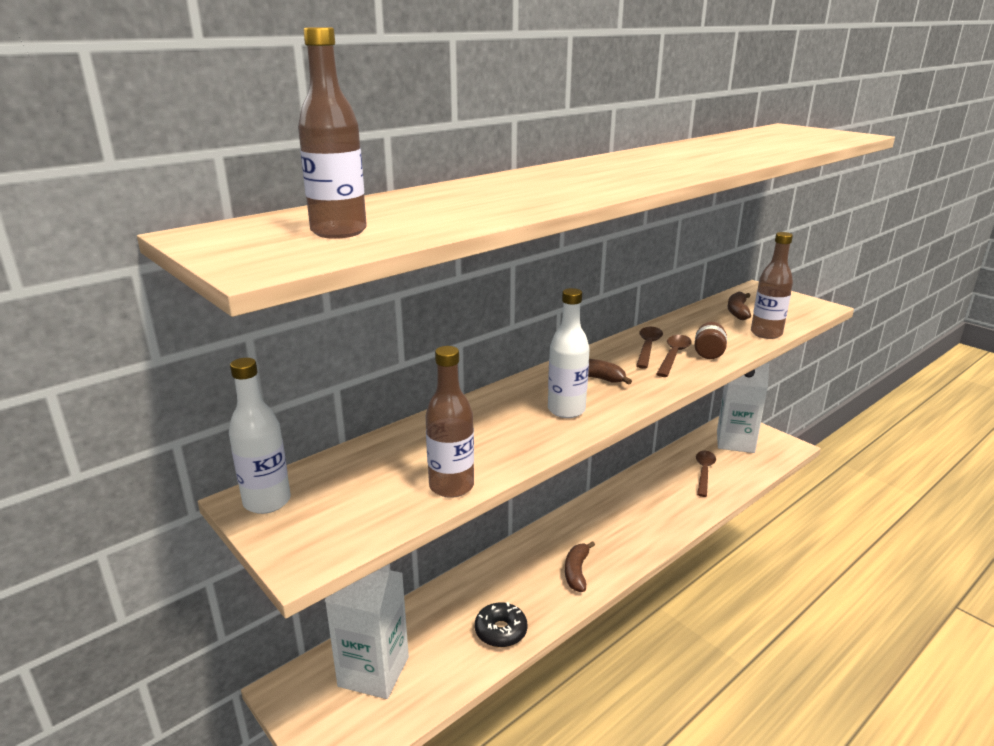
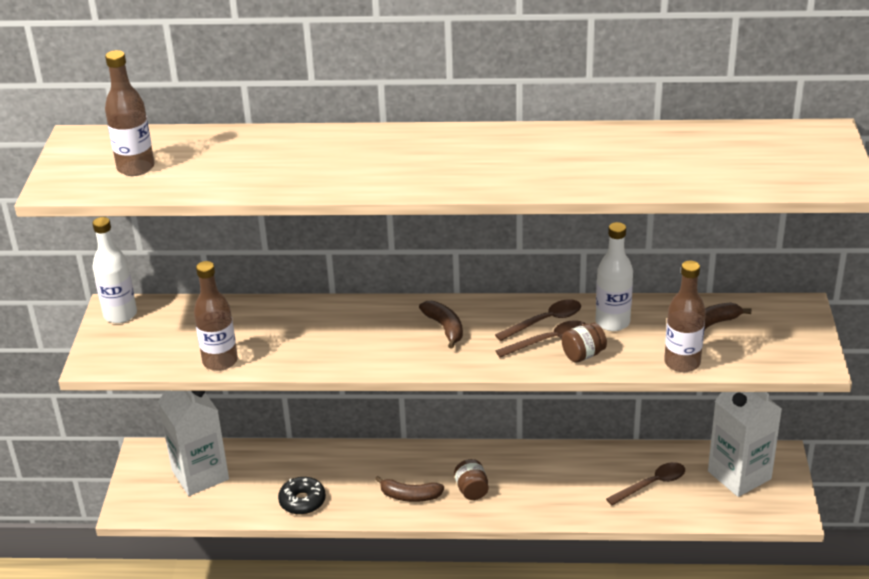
camera: 45 degrees right, 10 degrees up
(566, 410) = (376, 345): white bottle -> white bottle (612, 322)
(576, 572) = (410, 496): brown banana -> brown banana turned 135 degrees counterclockwise
(611, 540) = (472, 490): none -> brown jar

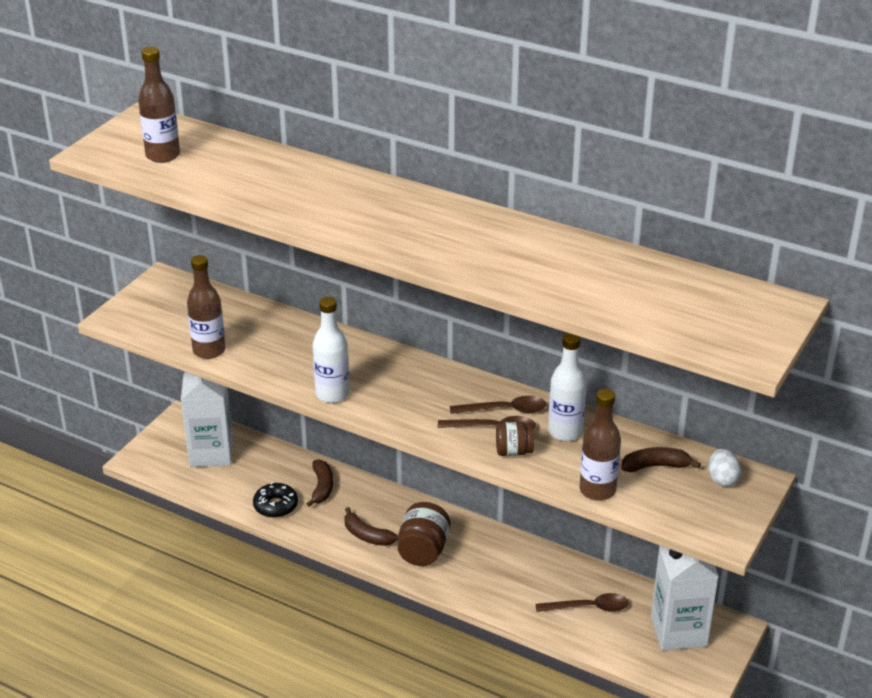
camera: 25 degrees right, 0 degrees up
(120, 314) = (164, 286): white bottle -> white bottle (332, 394)
(445, 328) = (413, 386): brown banana -> brown banana (322, 487)
(472, 490) = (423, 551): brown jar -> brown jar, size x1.58
(774, 317) = (722, 479): none -> white egg

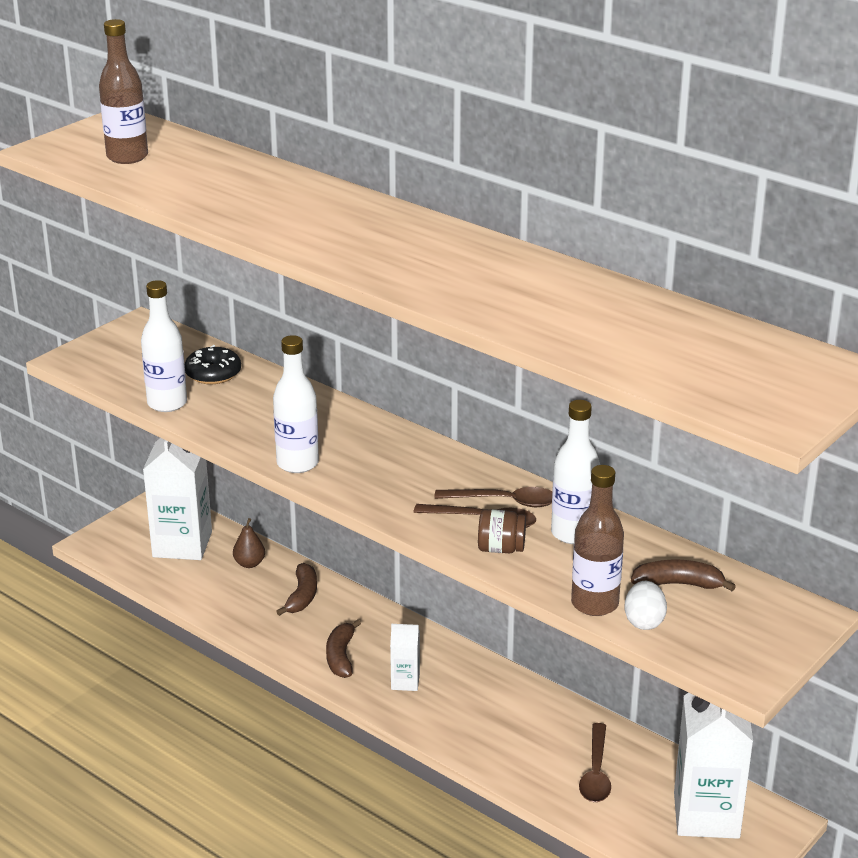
camera: 10 degrees right, 5 degrees down
(209, 350) = (167, 403): brown bottle -> white bottle
(271, 463) = (249, 563): none -> brown pear
(275, 506) = (241, 611): black donut -> black donut (213, 374)
(367, 535) = (341, 656): brown banana -> brown banana turned 45 degrees clockwise
(423, 551) = (405, 682): brown jar -> white carton
(588, 607) = (596, 772): brown spoon -> brown spoon turned 90 degrees clockwise
(722, 479) = (762, 609): white egg -> white egg (644, 621)

